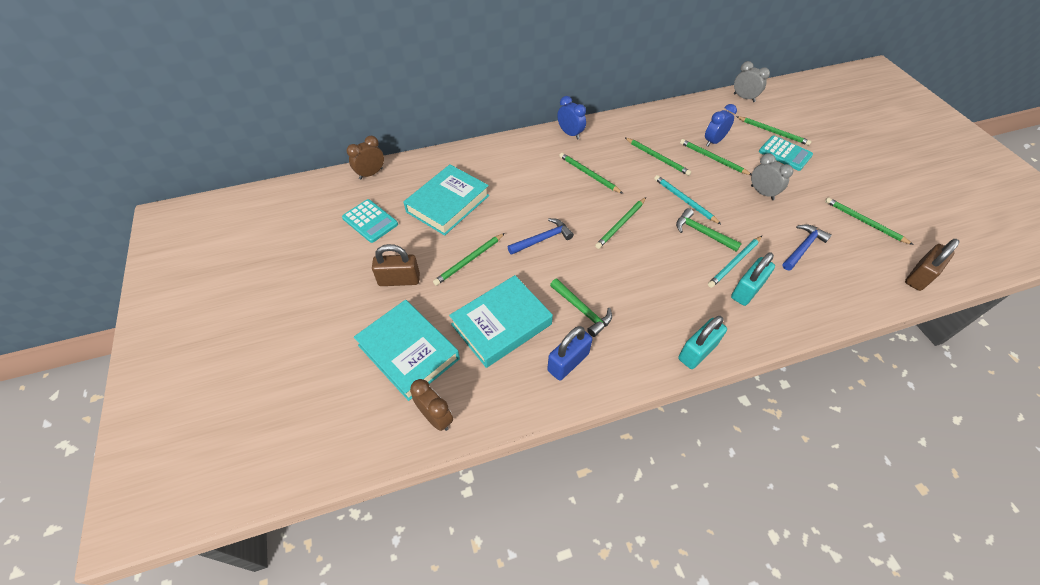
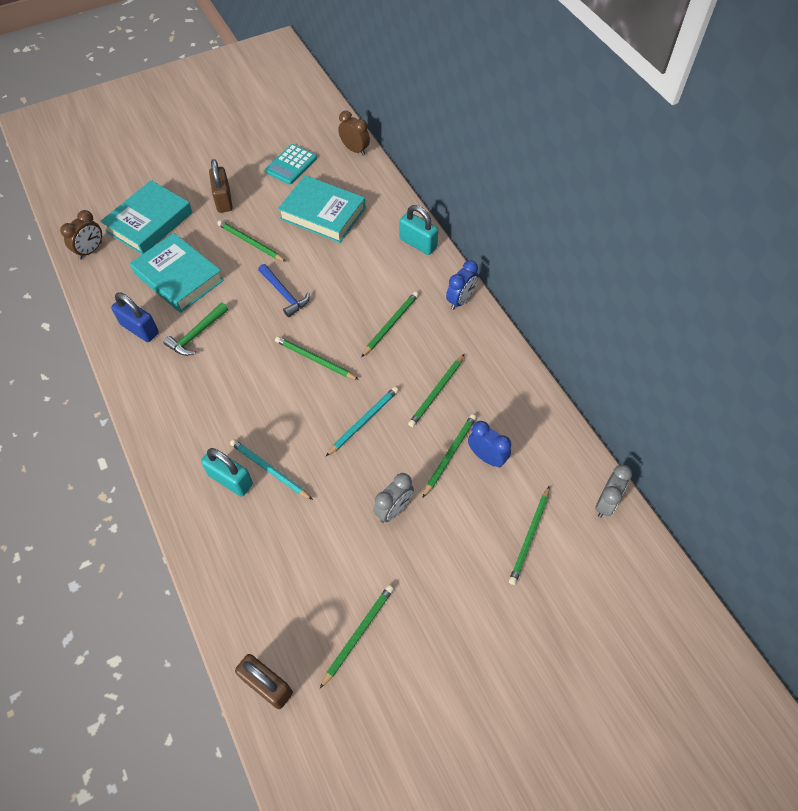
camera: 80 degrees right, 5 degrees up
(697, 351) = (151, 430): turquoise padlock -> turquoise padlock (418, 243)
(702, 233) = (312, 439): green hammer -> none
(785, 153) = (482, 547): turquoise calculator -> none
(803, 247) = (302, 547): blue hammer -> none

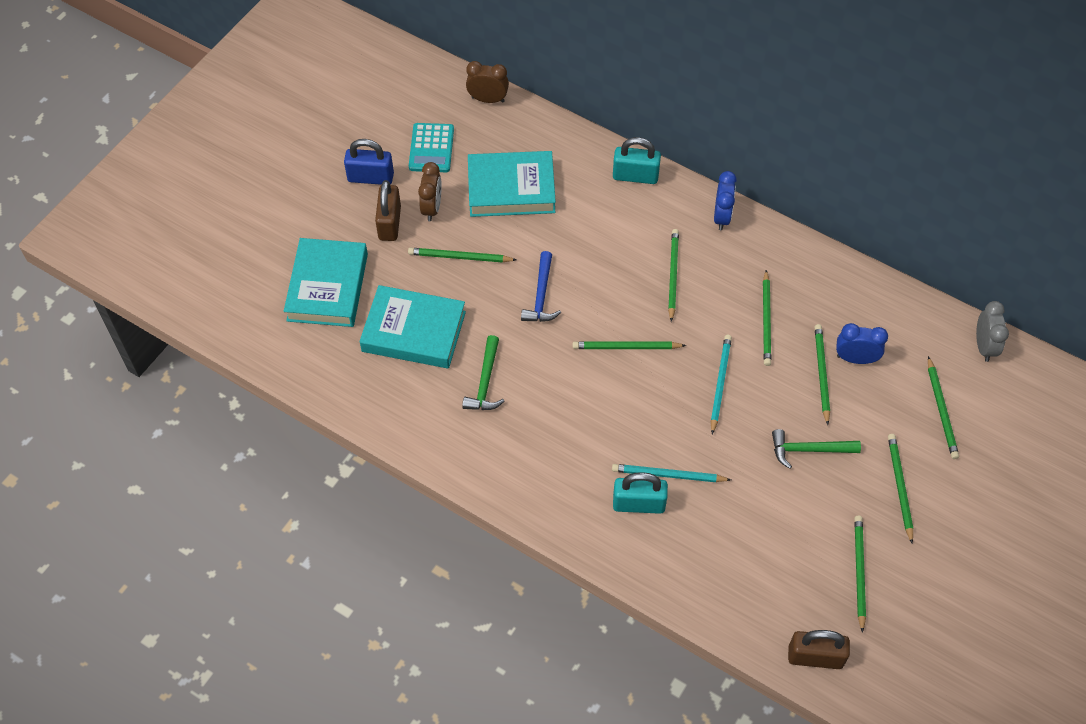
camera: 30 degrees left, 0 degrees up
(90, 250) = (289, 350): brown clock -> brown clock (432, 208)
(140, 329) = (420, 406): blue padlock -> blue padlock (370, 177)
(223, 200) = (389, 223): brown padlock -> brown padlock turned 45 degrees clockwise
(284, 294) = (541, 295): blue hammer -> blue hammer turned 75 degrees clockwise
(393, 510) = (809, 450): grey clock -> green hammer
(446, 581) = (899, 487): none -> green pencil

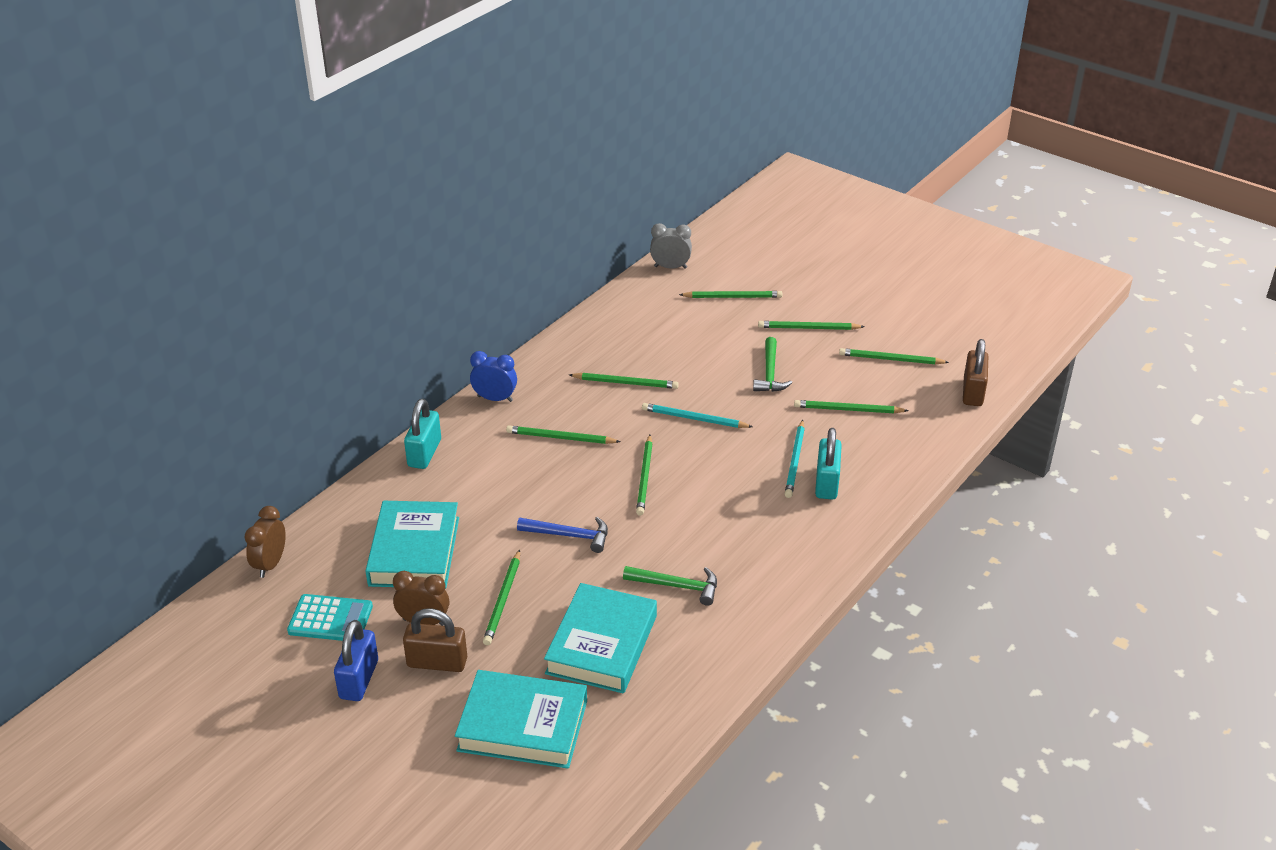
camera: 85 degrees left, 20 degrees down
(821, 374) = (689, 357): green pencil -> green pencil (848, 410)
(855, 358) = (675, 336): blue clock -> none

